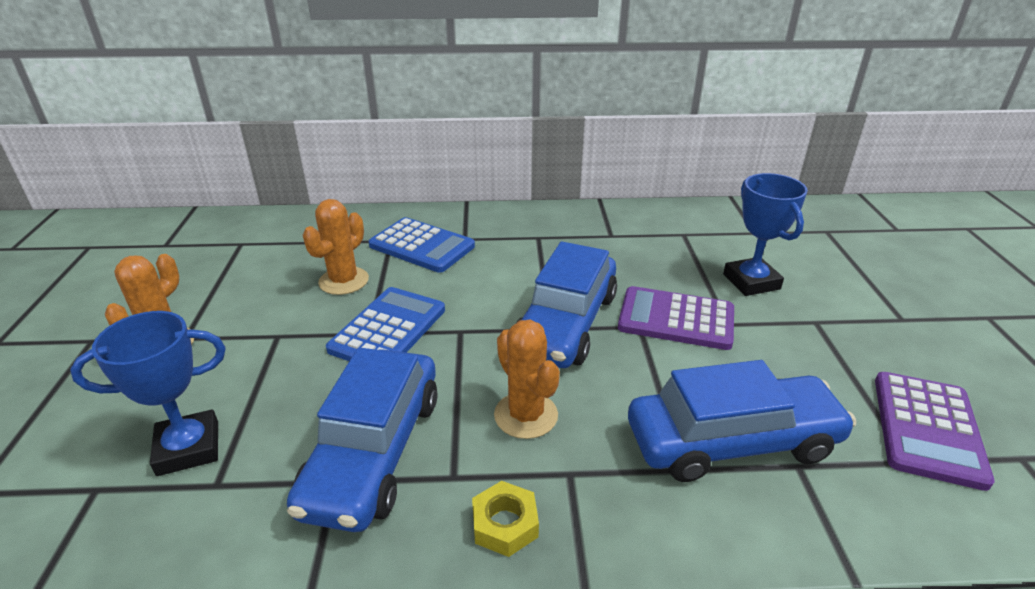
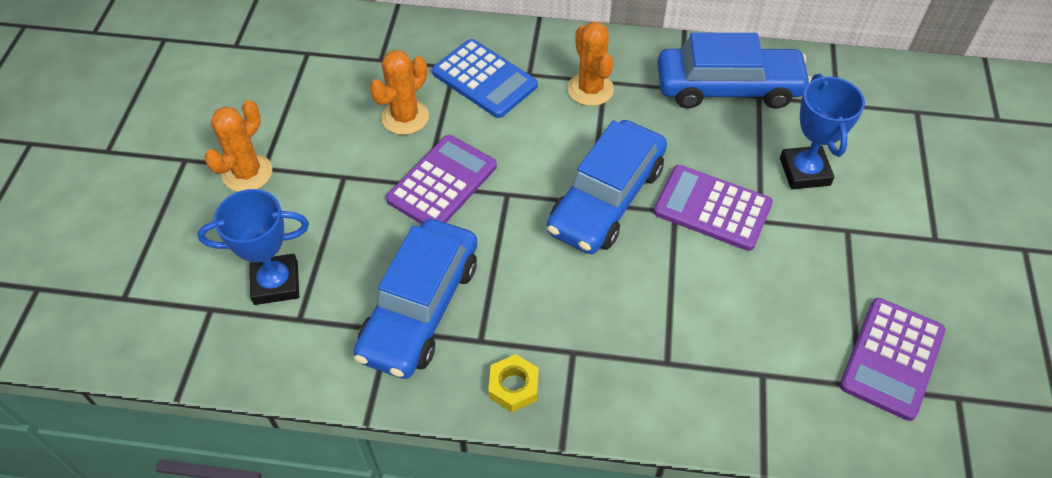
camera: 10 degrees right, 20 degrees up
(388, 329) = (442, 183): blue calculator -> purple calculator
(526, 415) = (549, 293): orange cactus -> orange cactus (590, 89)
(732, 441) = (716, 344): blue car -> blue car (728, 88)

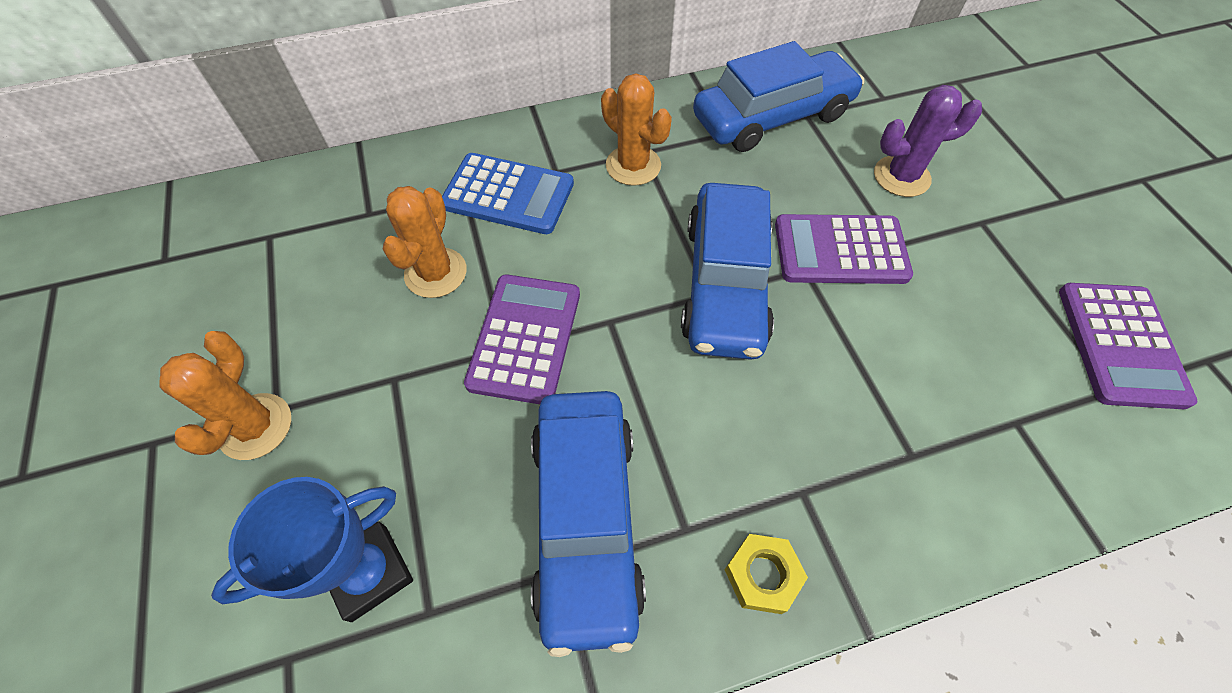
camera: 25 degrees left, 5 degrees up
(804, 172) = (901, 176): blue trophy -> purple cactus

